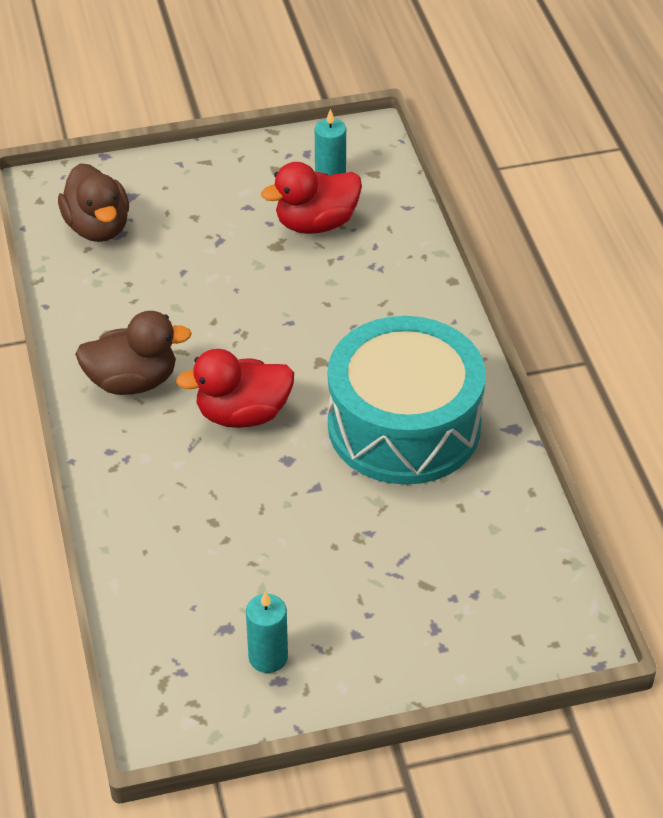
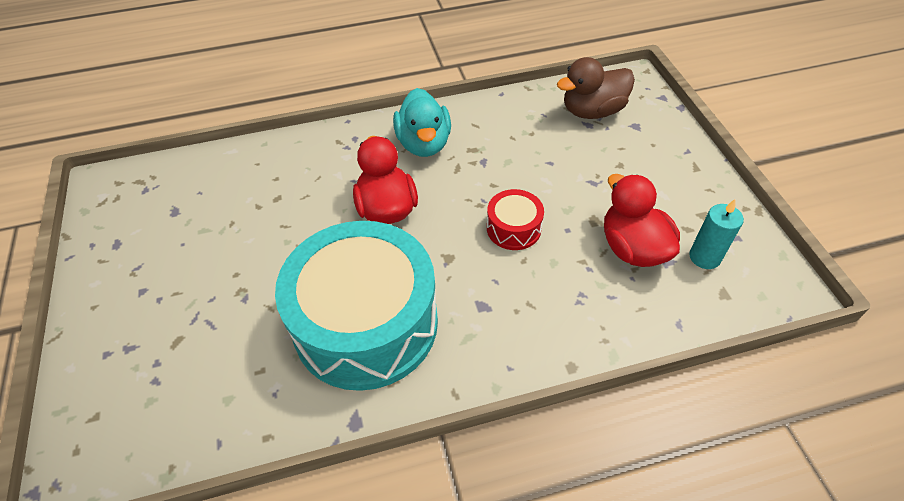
camera: 90 degrees right, 5 degrees up
(132, 381) = (424, 144): brown duck -> turquoise duck
(268, 657) = (139, 236): turquoise candle -> none
(282, 308) = (513, 228): none -> red drum

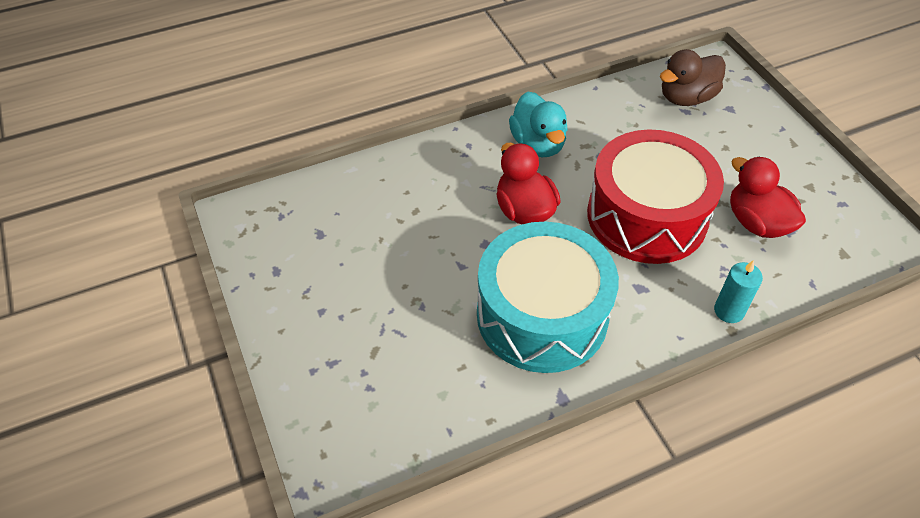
camera: 10 degrees left, 0 degrees up
(513, 228) = (647, 216): red drum -> red drum, size x2.36
(704, 257) = (820, 224): turquoise candle -> turquoise candle (729, 311)

